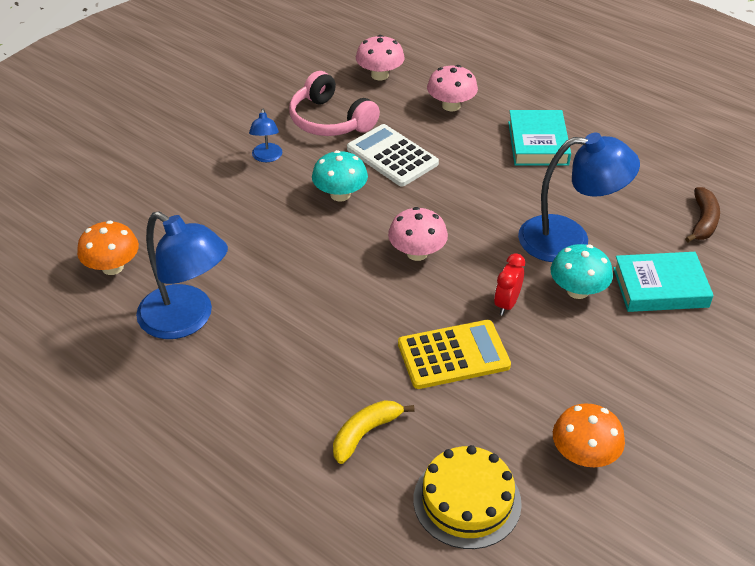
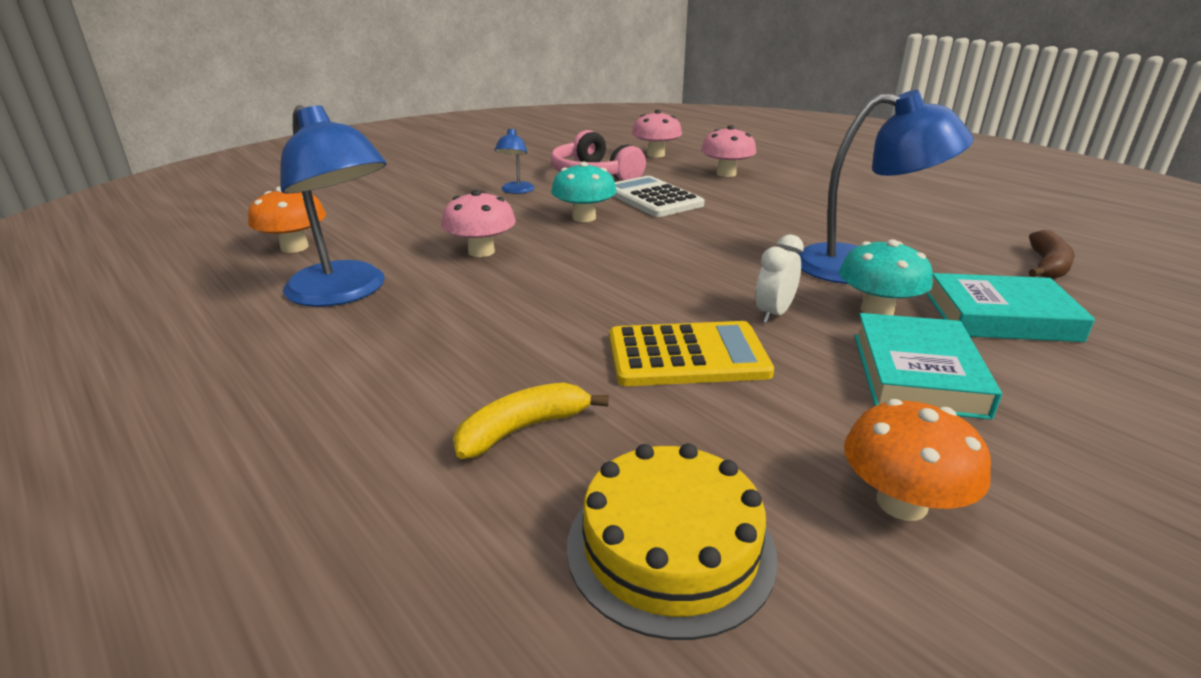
camera: 10 degrees right, 15 degrees down
(417, 253) = (661, 263): pink mushroom -> pink mushroom (481, 251)
(506, 304) = (773, 314): red clock -> white clock
(538, 143) = (822, 200): turquoise book -> turquoise book (917, 374)

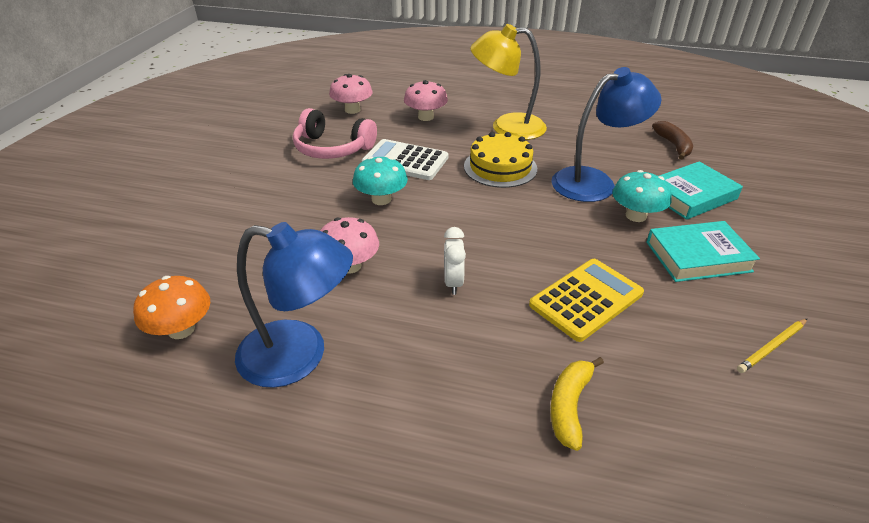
camera: 35 degrees left, 10 degrees up
(516, 191) = (292, 188): blue lamp -> none
(670, 548) = (722, 436): yellow cake -> yellow cake (500, 167)
(773, 314) = (592, 242): white clock -> white clock (453, 283)
(813, 199) = (507, 127): none -> yellow lamp
(901, 503) = (772, 347): orange mushroom -> yellow pencil
(917, 374) = (698, 256): turquoise book -> turquoise book turned 75 degrees counterclockwise

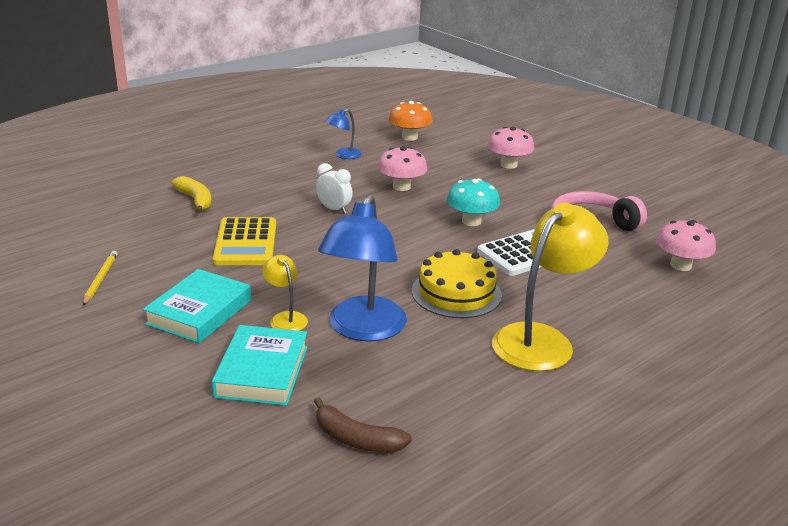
camera: 125 degrees right, 10 degrees down
(299, 356) = (343, 155): blue lamp -> blue lamp, size x0.48
(425, 117) = (621, 300): pink mushroom -> pink mushroom (508, 165)
(636, 216) = (285, 318): turquoise mushroom -> yellow lamp

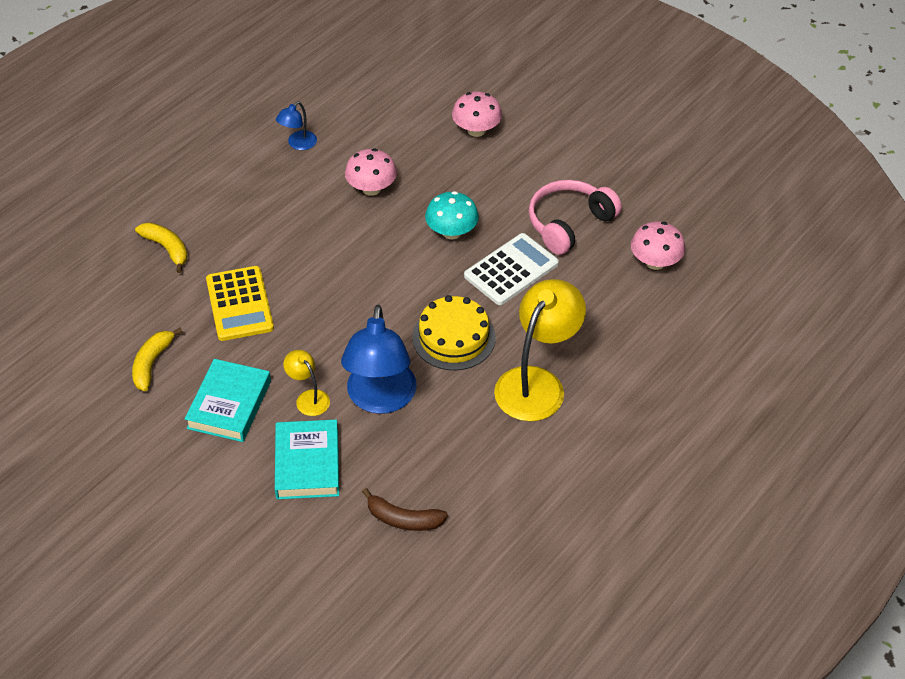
camera: 10 degrees left, 20 degrees up
(100, 279) = (121, 380): yellow pencil -> none
(137, 272) = (152, 363): none -> yellow banana
(334, 209) = (311, 238): white clock -> none
(409, 137) = (362, 98): orange mushroom -> none

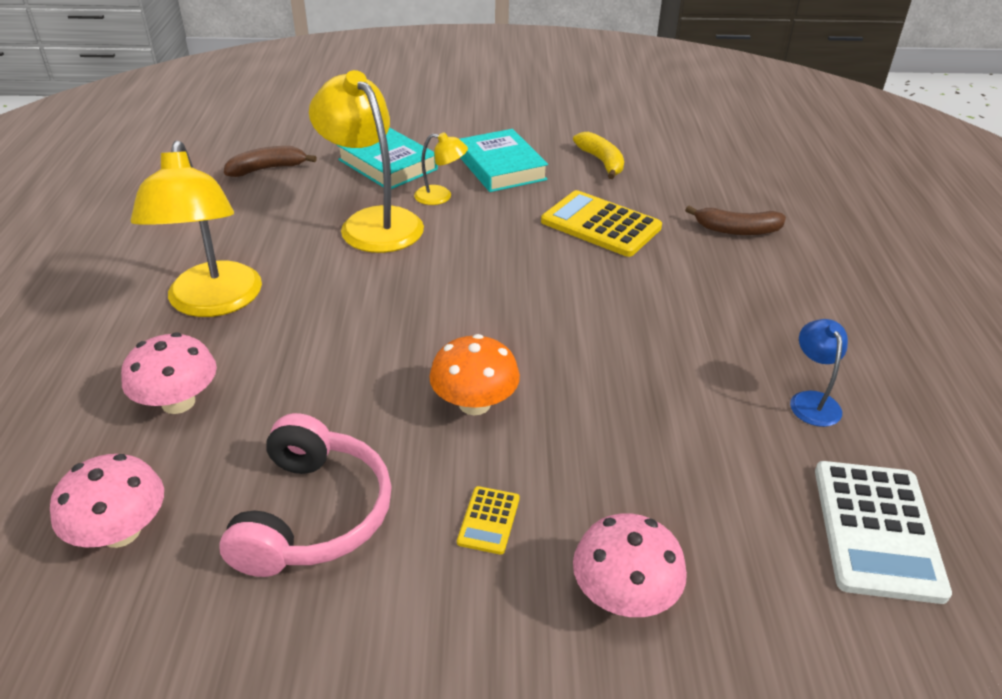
camera: 140 degrees right, 10 degrees down
(167, 248) = (737, 230): yellow banana -> brown banana
(371, 188) = (643, 399): pink mushroom -> pink mushroom (178, 402)
(380, 399) = (373, 222): blue lamp -> yellow lamp
(451, 232) = (474, 403): turquoise mushroom -> orange mushroom
(453, 337) = (350, 298): yellow cake -> none
(499, 181) = (489, 520): none -> yellow calculator
(511, 270) = (347, 400): white calculator -> white calculator (877, 530)

